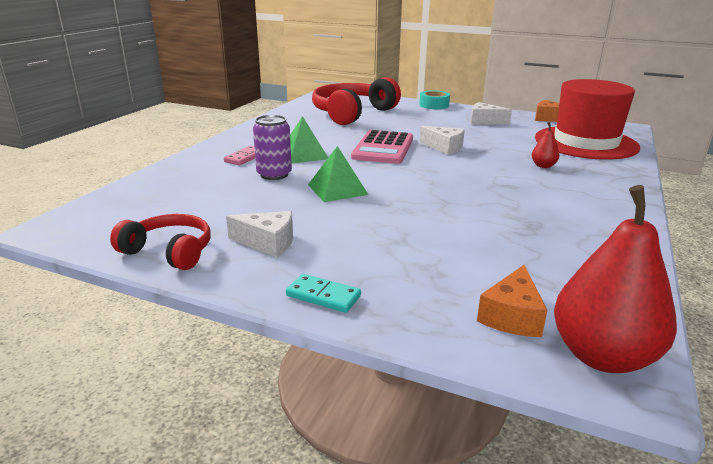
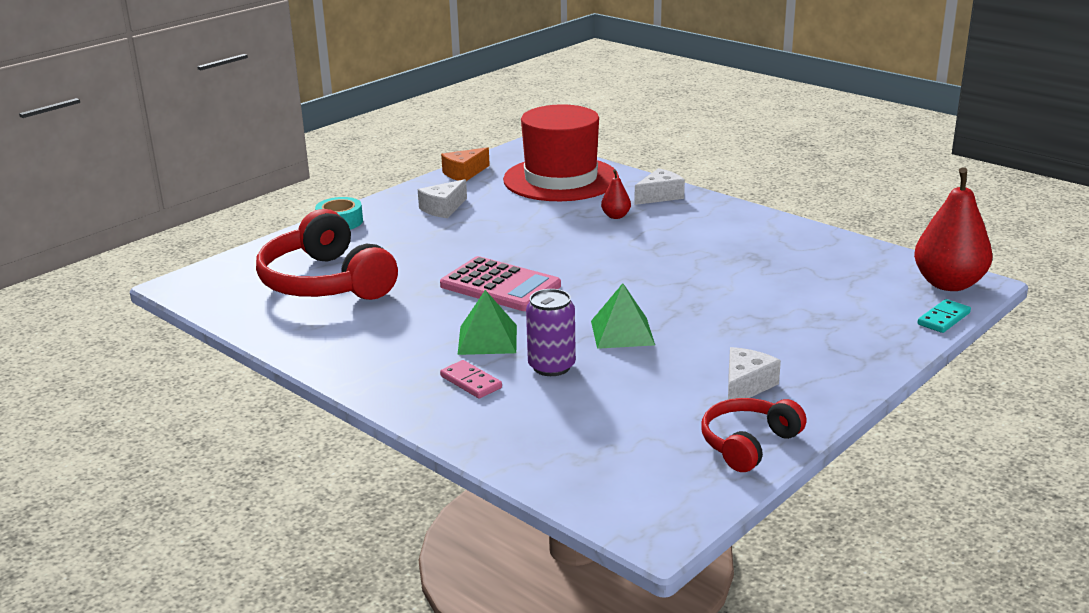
camera: 70 degrees left, 0 degrees up
(323, 296) = (855, 369): turquoise domino -> turquoise domino (943, 319)
(444, 147) = (524, 251): white cheese -> white cheese (660, 196)
(512, 316) = (898, 300): orange cheese -> none

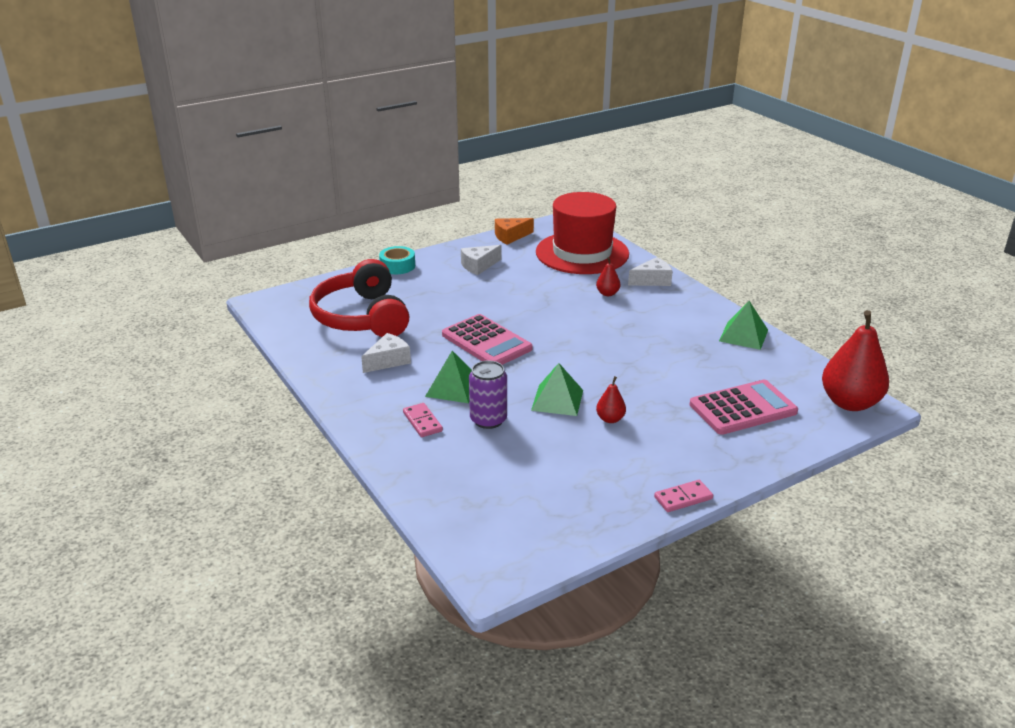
camera: 15 degrees right, 5 degrees up
(696, 342) = (610, 419): none -> red pear
(746, 386) = (628, 466): white cheese -> white cheese (388, 361)
(748, 444) = (602, 517): red headphones -> none
(795, 236) = (743, 335): none -> green pyramid
(827, 407) = (683, 498): none -> pink domino
(838, 307) = (743, 408): none -> pink calculator
(943, 319) = (826, 435): turquoise domino -> none

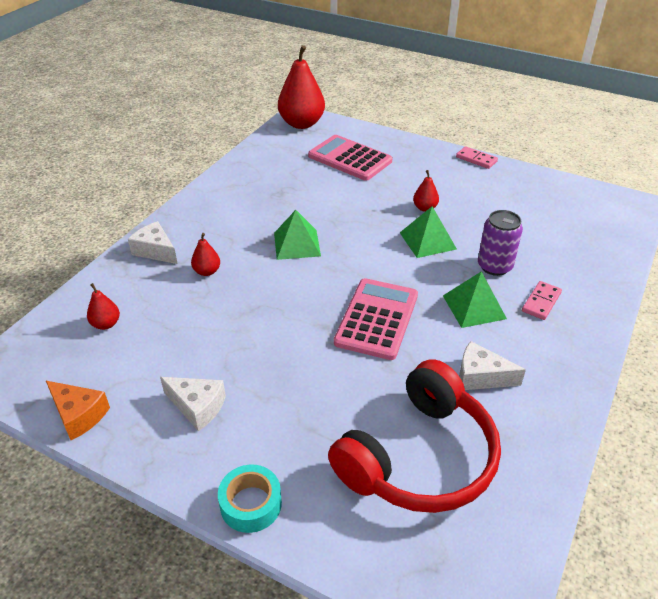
camera: 120 degrees left, 10 degrees up
(582, 253) = (106, 324): red hat -> red pear
(743, 335) = (236, 178): green pyramid -> green pyramid (297, 244)

